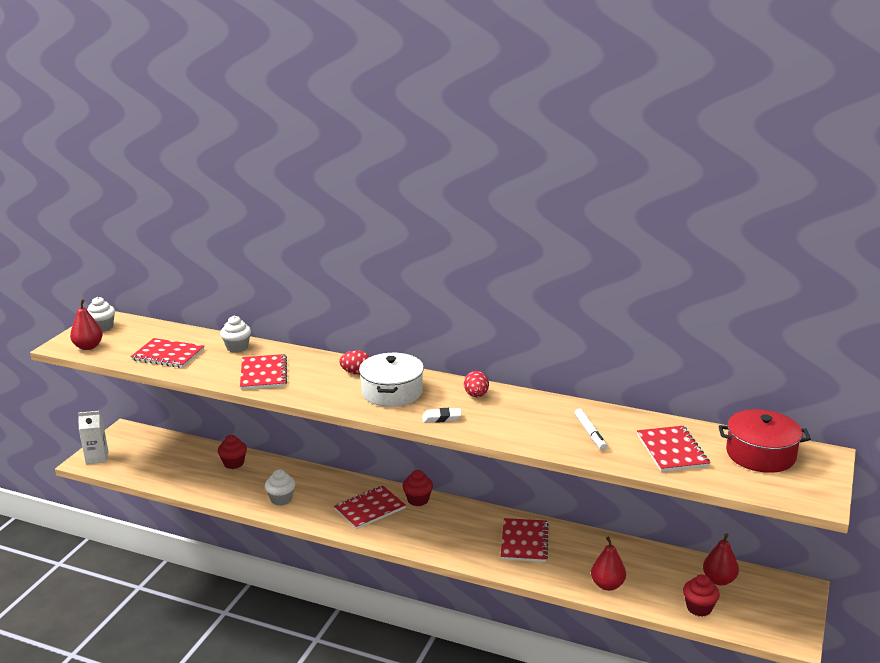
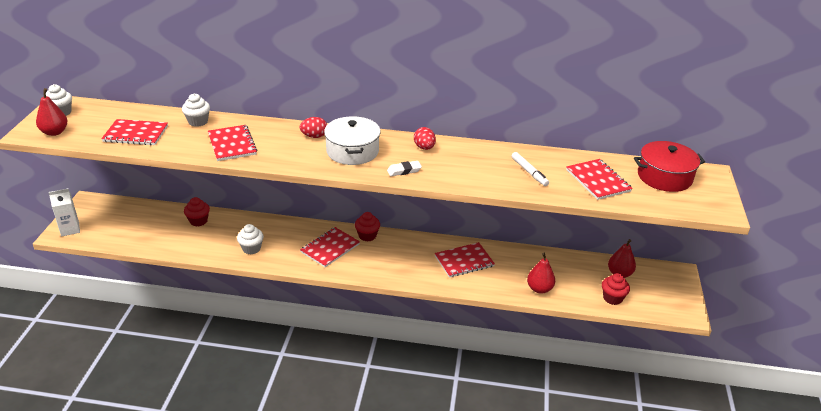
camera: 15 degrees left, 10 degrees up
(524, 542) = (464, 261): red notebook -> red notebook turned 75 degrees clockwise

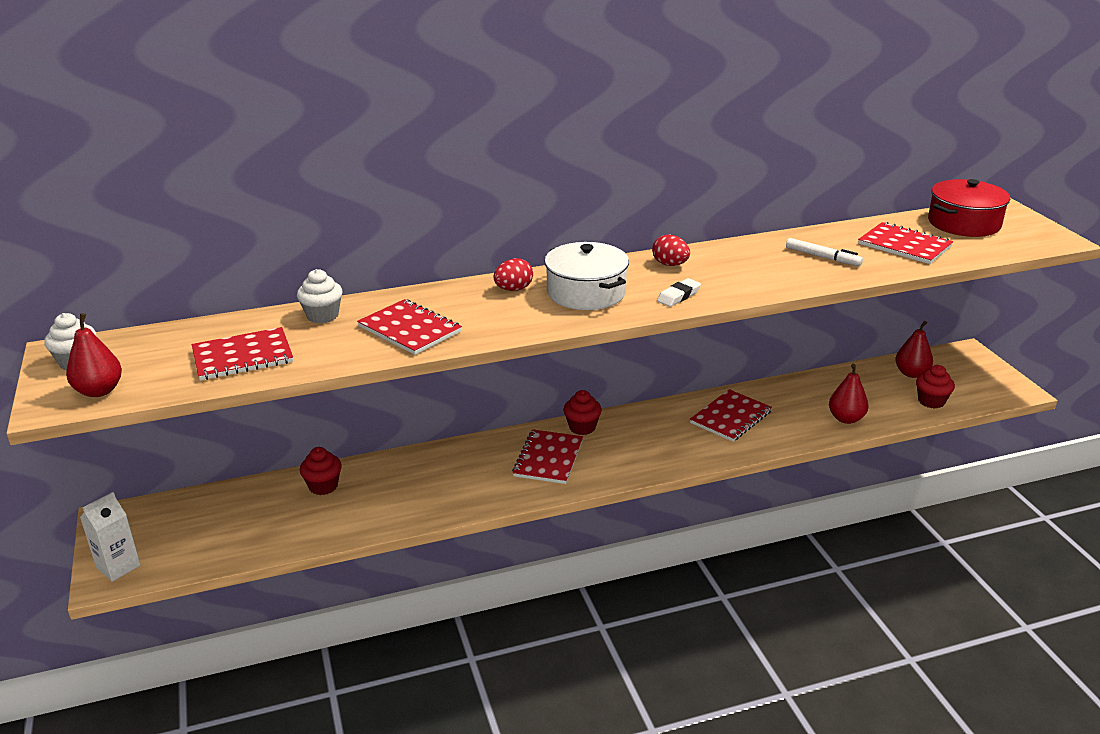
camera: 25 degrees left, 5 degrees down
(251, 248) = (439, 495): white cupcake -> none

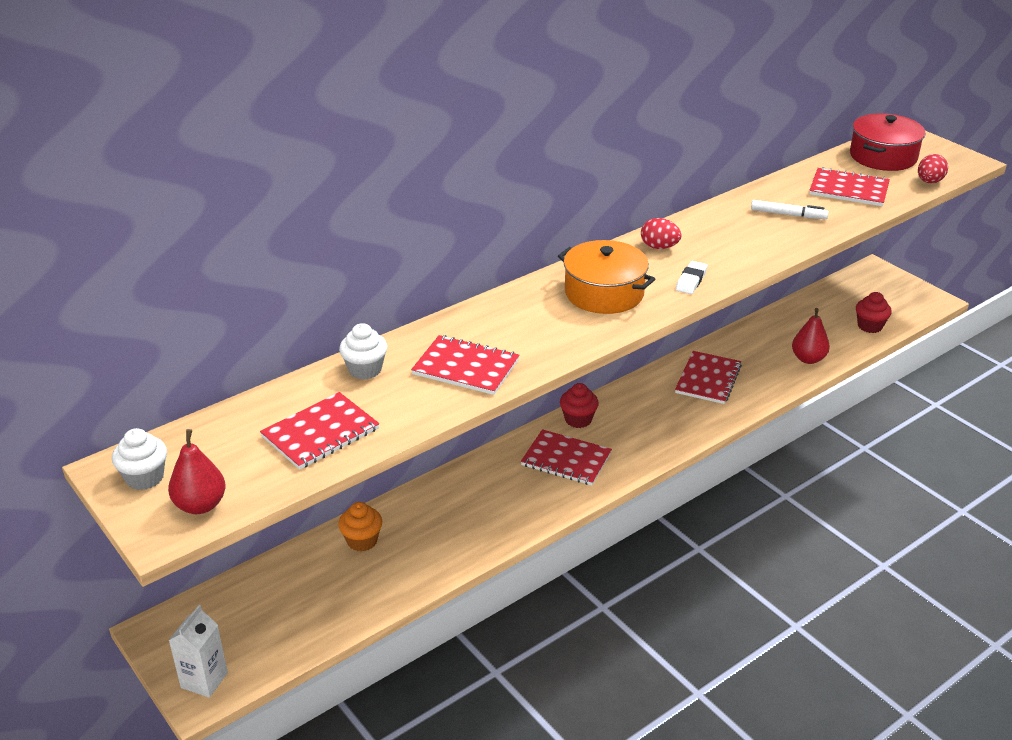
camera: 20 degrees left, 5 degrees up
(323, 486) = (362, 541): red cupcake -> orange cupcake
(513, 289) = (532, 302): red egg -> red egg (929, 182)
(548, 458) = (566, 459): red notebook -> red notebook turned 60 degrees counterclockwise
(586, 292) = (604, 293): white pot -> orange pot
(911, 373) = (839, 301): red pear -> none

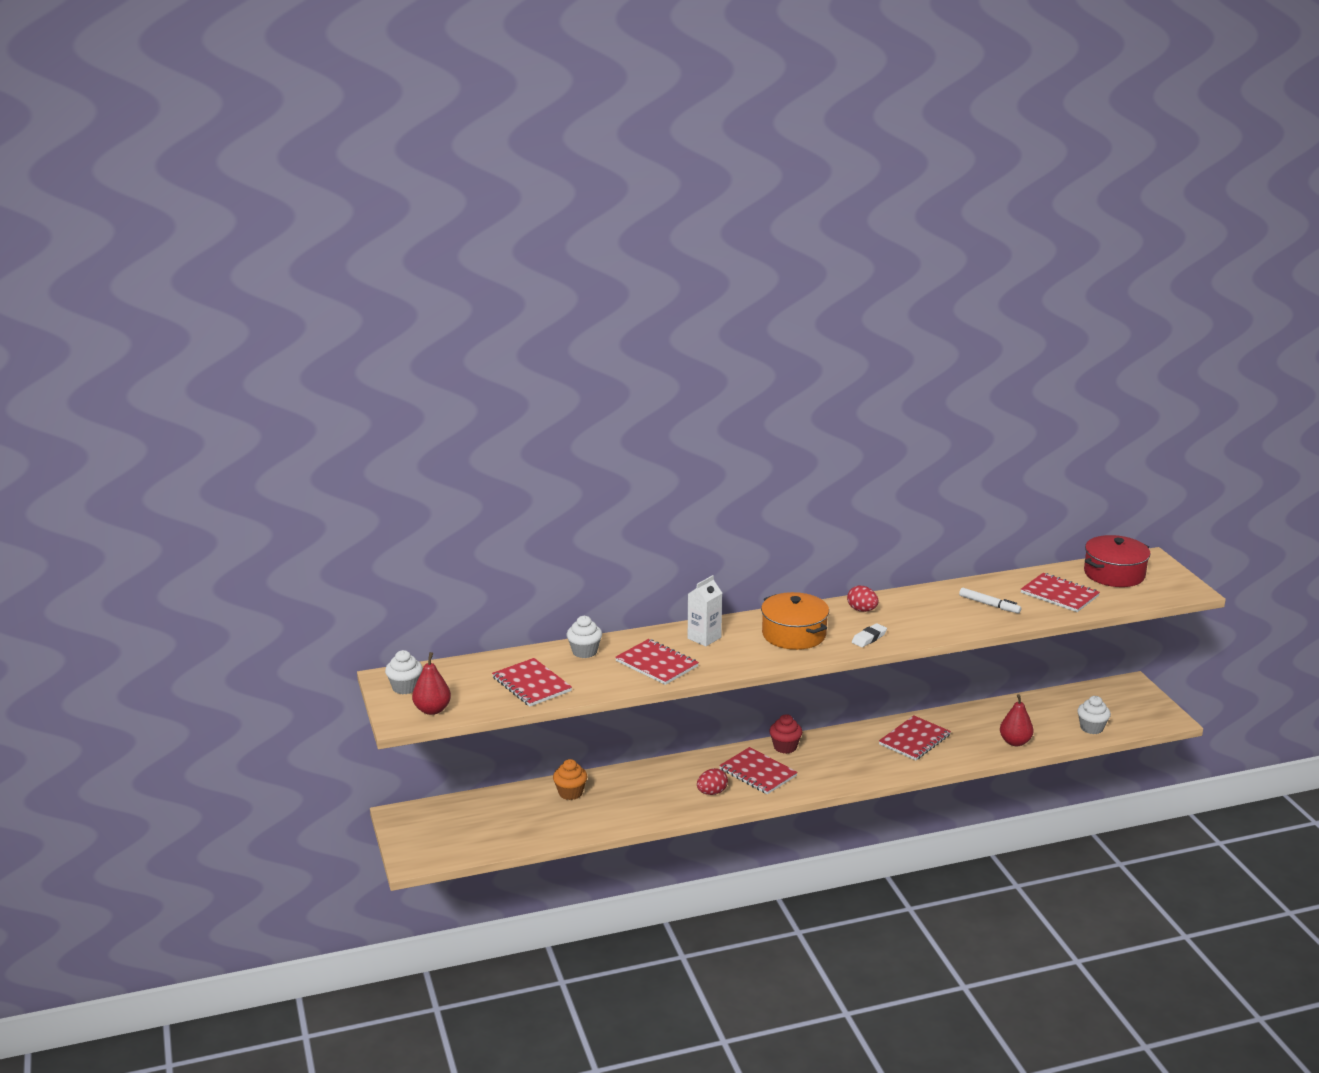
camera: 20 degrees right, 10 degrees down
(204, 680) = (419, 852): white carton -> white carton (704, 638)
(320, 433) = (531, 684): red notebook -> red notebook turned 75 degrees clockwise
(869, 326) = (1091, 728): red cupcake -> white cupcake
(929, 182) = (1138, 600): red egg -> red egg (712, 792)

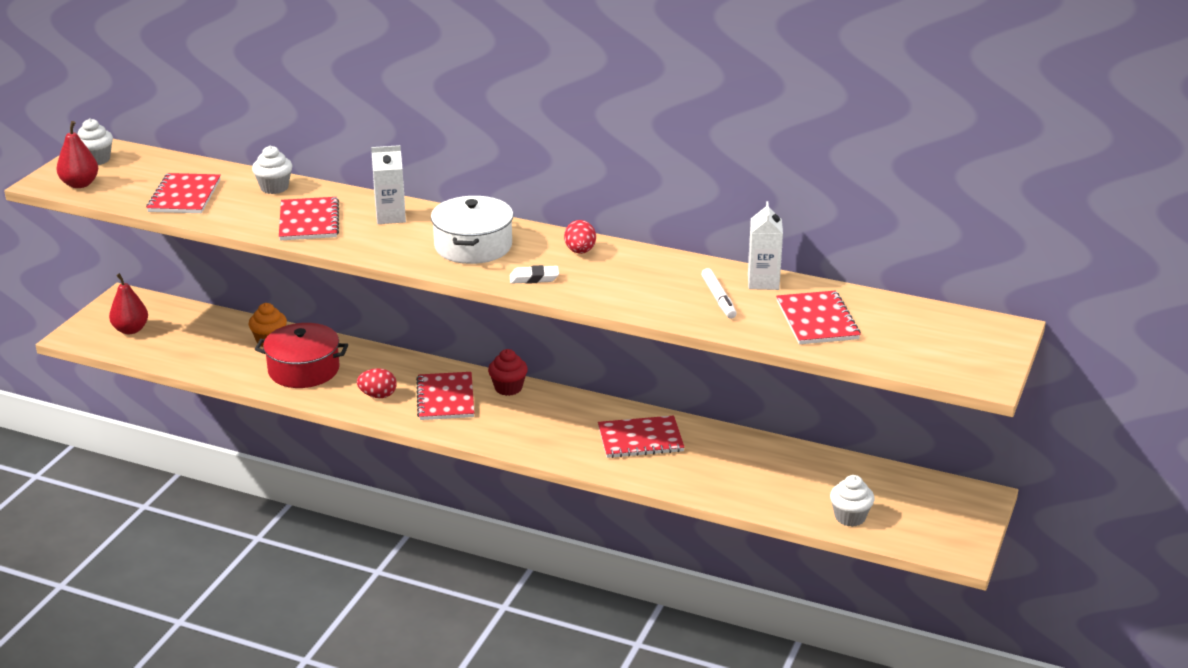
camera: 40 degrees right, 5 degrees up
(794, 634) = (473, 246): orange pot -> white pot
(993, 584) = (763, 282): none -> white carton
(1015, 742) = (739, 490): red pear -> red pear (131, 330)
(1114, 574) = (926, 326): red pot -> red pot (304, 370)

